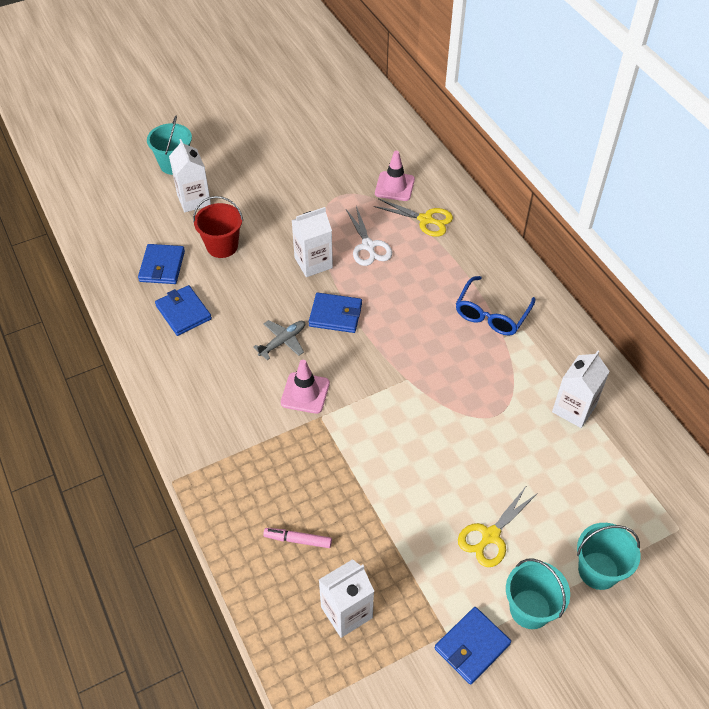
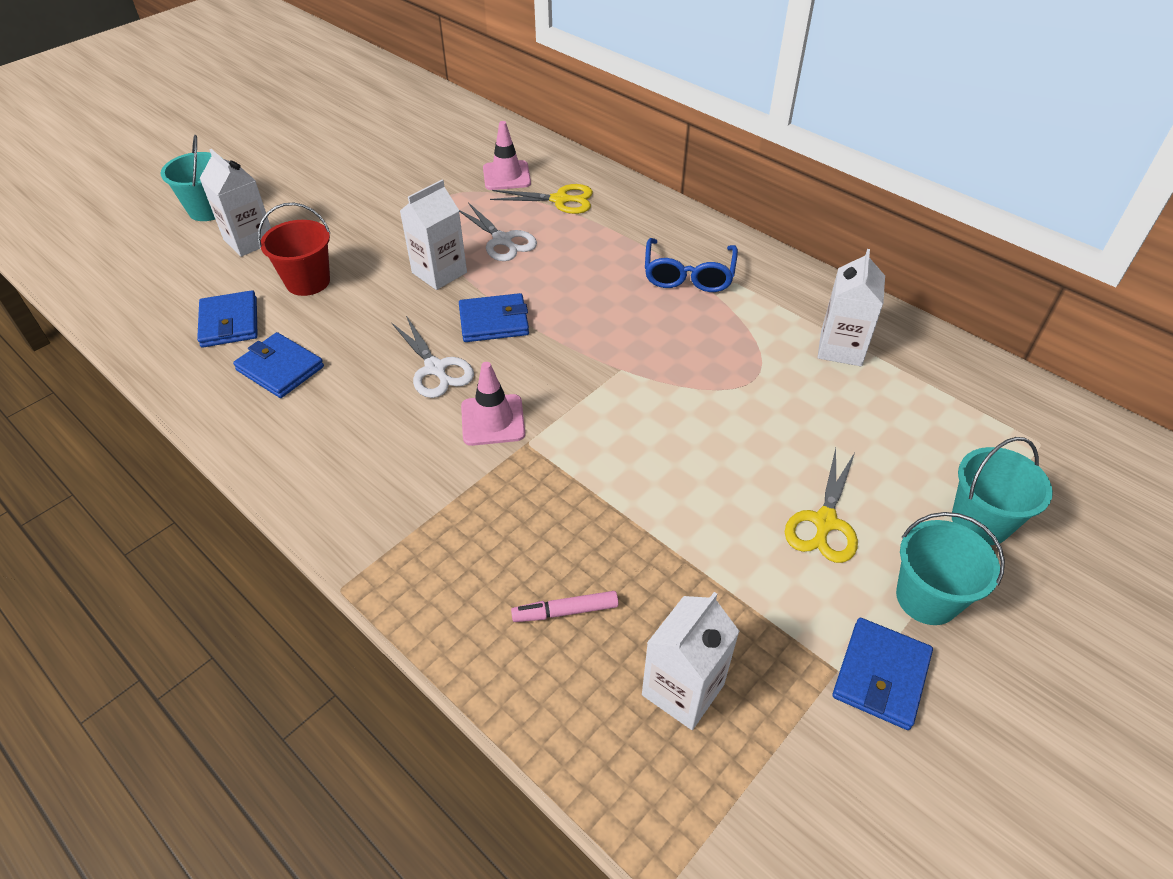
camera: 20 degrees left, 5 degrees down
(282, 342) = (435, 368): grey plane -> white scissors

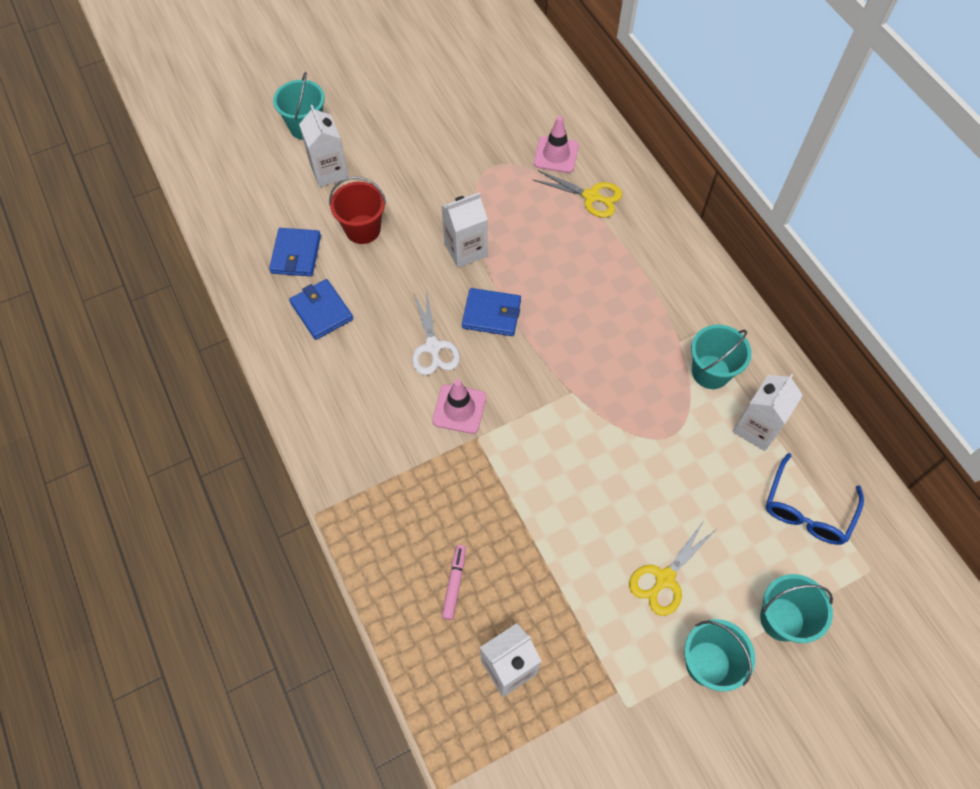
camera: 20 degrees right, 15 degrees up
(502, 240) = (527, 229): white scissors -> none
(565, 611) = (454, 583): pink marker -> pink marker turned 90 degrees clockwise
(688, 275) = (665, 313): blue glasses -> blue glasses (807, 510)
(764, 312) = (710, 372): none -> turquoise bucket
(881, 675) = (644, 706): blue wallet -> none

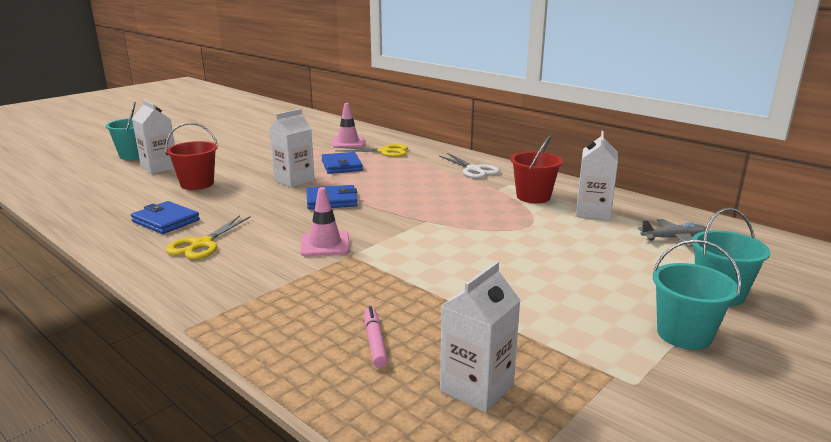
camera: 20 degrees left, 40 degrees down
(296, 254) = (134, 201): blue wallet -> blue wallet (341, 166)
(433, 347) = (284, 221): white scissors -> white scissors (474, 170)
(665, 578) = (591, 294): yellow scissors -> yellow scissors (202, 244)
(710, 372) = (533, 197): turquoise bucket -> red bucket
(807, 510) = (673, 238): blue glasses -> grey plane

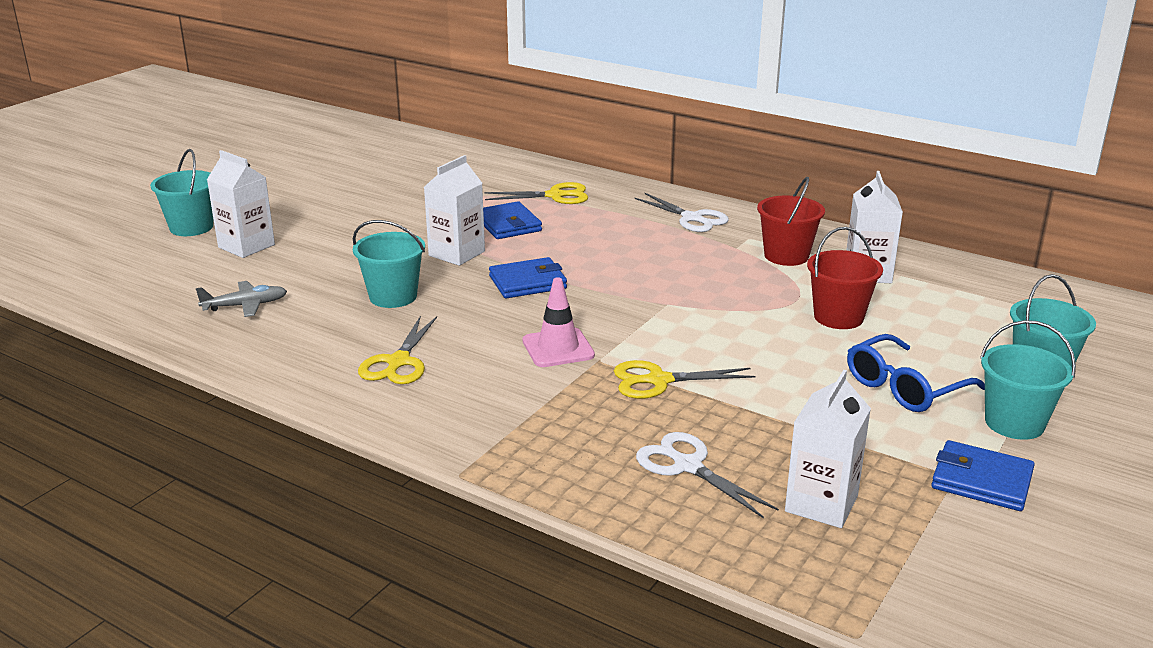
camera: 10 degrees left, 5 degrees up
(166, 221) = (323, 332): blue wallet -> blue wallet (981, 480)
(197, 184) = (323, 270): red bucket -> red bucket (838, 317)
(231, 203) = (393, 296): none -> turquoise bucket
(348, 142) = (493, 183): pink traffic cone -> none
(375, 342) = (688, 466): pink marker -> white scissors
(389, 273) = (659, 381): none -> yellow scissors
(592, 296) = (904, 387): none -> blue glasses
(673, 238) = (972, 303): grey plane -> grey plane (245, 306)

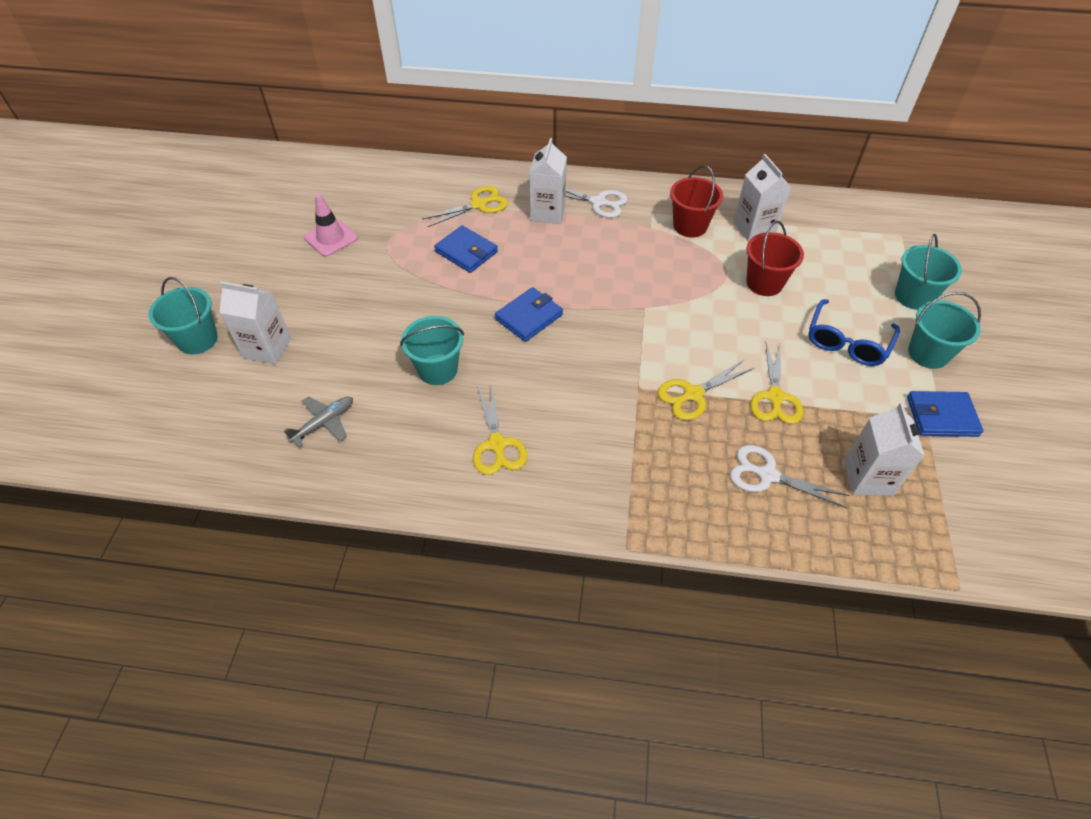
camera: 25 degrees left, 25 degrees up
(456, 253) = (451, 300): white carton -> white carton (548, 212)
(558, 348) = (602, 385): pink traffic cone -> pink traffic cone (331, 238)
(761, 407) = (775, 397): none -> yellow scissors

